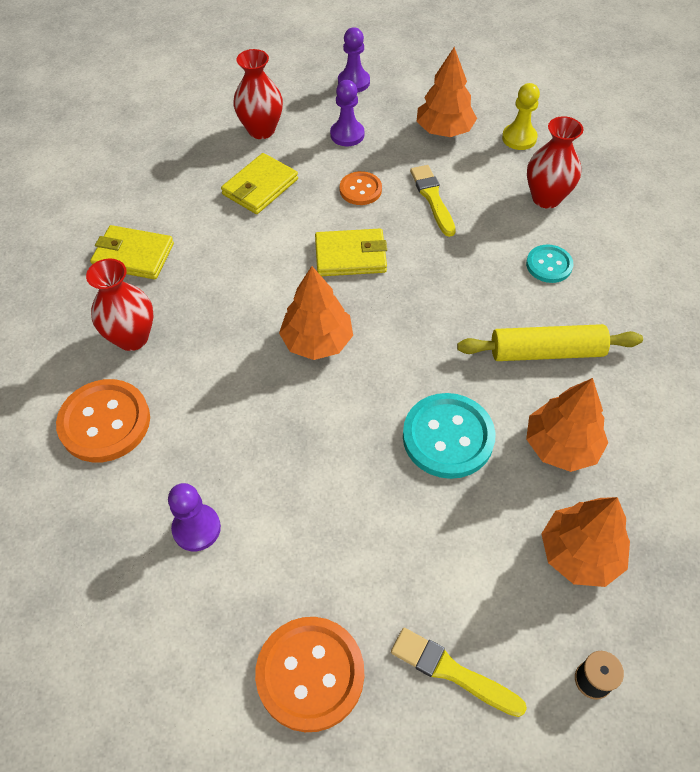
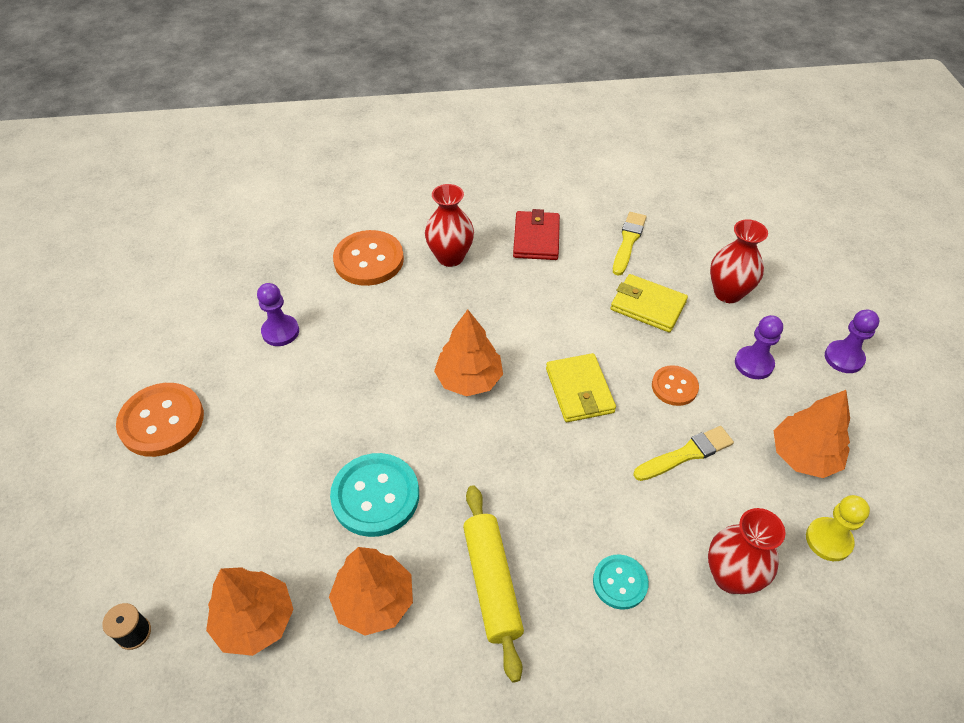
camera: 80 degrees right, 5 degrees down
(133, 256) = (536, 238): yellow wallet -> red wallet
(452, 672) = (153, 518): yellow brush -> yellow brush (628, 242)

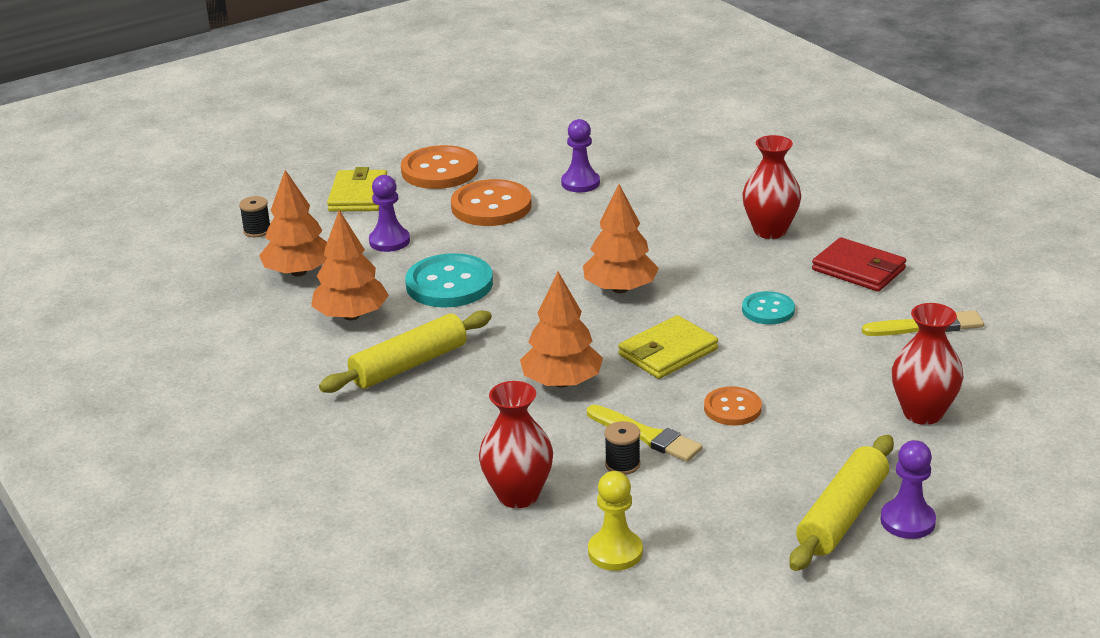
camera: 65 degrees right, 20 degrees down
(369, 260) = (715, 192): orange button -> orange button (491, 206)
(536, 238) = (858, 269): red wallet -> red wallet turned 60 degrees clockwise
(620, 582) = (461, 431): turquoise button -> turquoise button (768, 310)
(648, 306) = (836, 364): yellow wallet -> yellow wallet (358, 195)
(717, 486) = (622, 464): none -> black spool
(753, 364) = (824, 454): purple pawn -> purple pawn (389, 241)
(803, 455) = (718, 515): orange tree -> orange tree (562, 382)
(826, 387) = (842, 515): none -> yellow rolling pin

